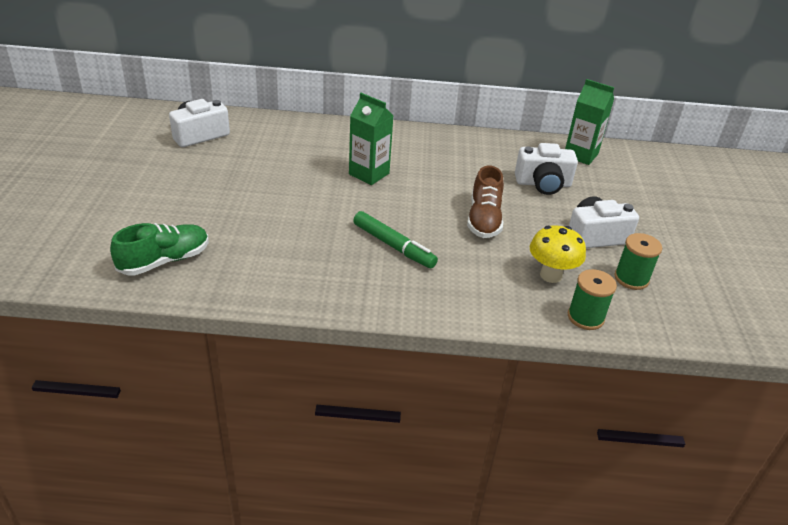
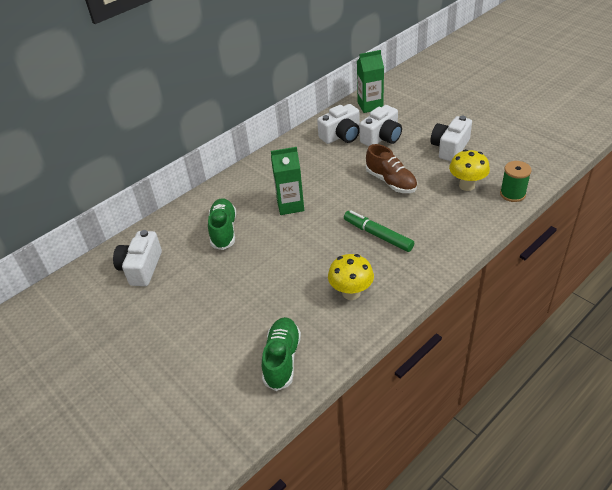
camera: 40 degrees left, 5 degrees up
(291, 154) = (224, 231): none -> green shoe
(293, 264) = (351, 293): none -> yellow mushroom
(393, 246) = (378, 235): green marker -> green marker turned 135 degrees counterclockwise
(508, 158) = (341, 135): none -> white camera
(631, 278) = (497, 157): green spool -> none

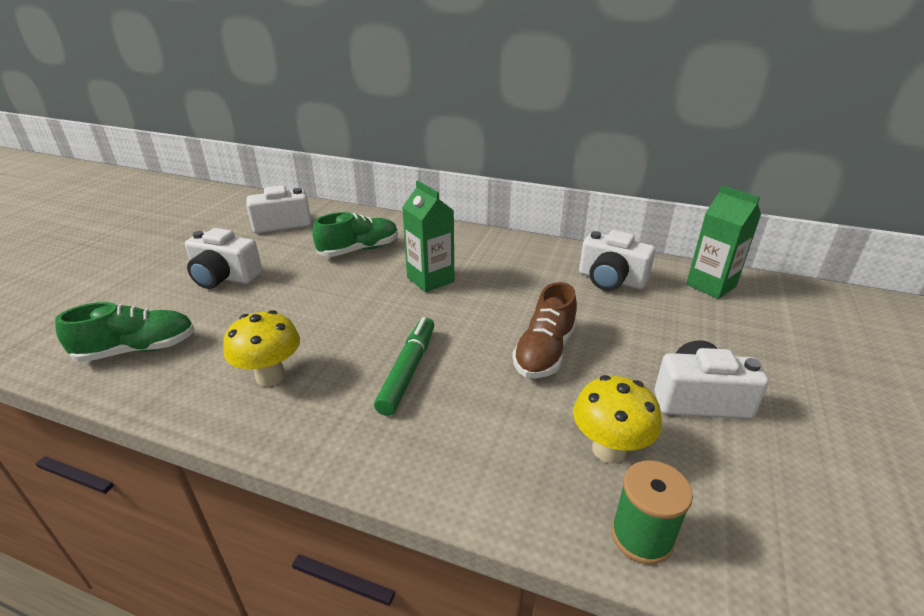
camera: 60 degrees right, 10 degrees down
(382, 137) = (645, 316): white camera -> white camera (224, 277)

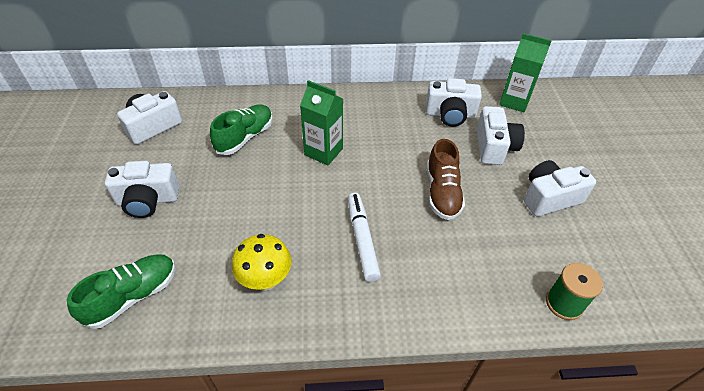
camera: 25 degrees left, 15 degrees up
(408, 370) = (362, 239): green marker -> white marker
(609, 450) = (519, 254): yellow mushroom -> none
(650, 324) = (494, 147): none -> white camera

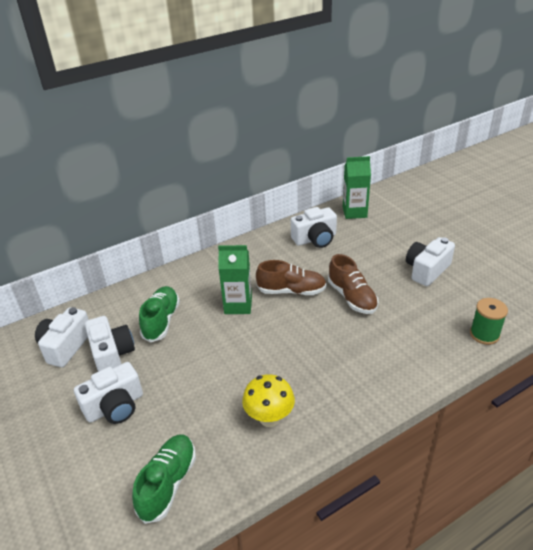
camera: 25 degrees left, 10 degrees down
(362, 239) = (319, 355): white marker -> none
(385, 159) = (291, 291): none -> brown shoe
(494, 147) = (364, 250): white camera -> white camera (112, 355)

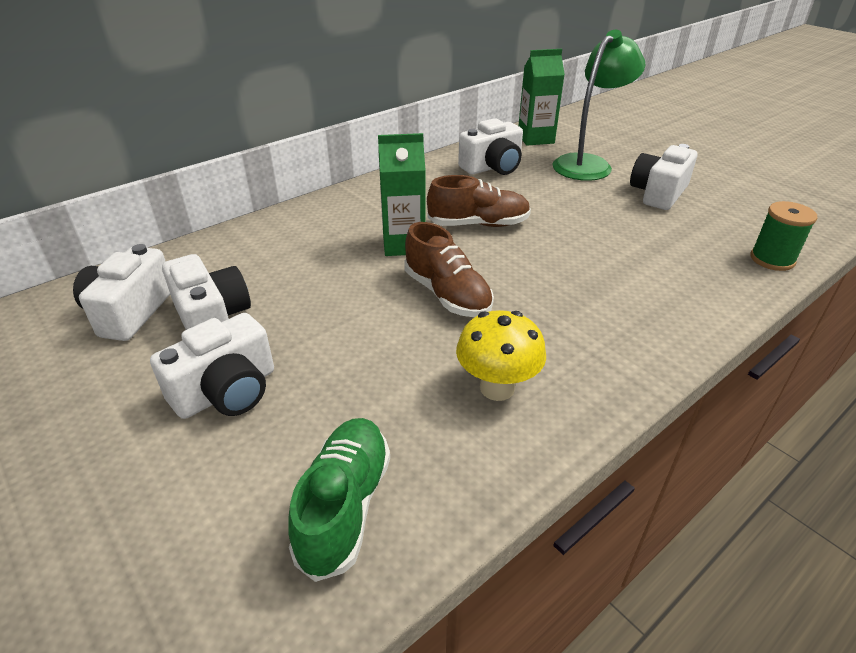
camera: 10 degrees left, 0 degrees up
(161, 321) = (287, 270): green shoe -> none
(352, 297) = (568, 227): brown shoe -> brown shoe (447, 295)
(385, 239) = (588, 164): none -> green lamp

